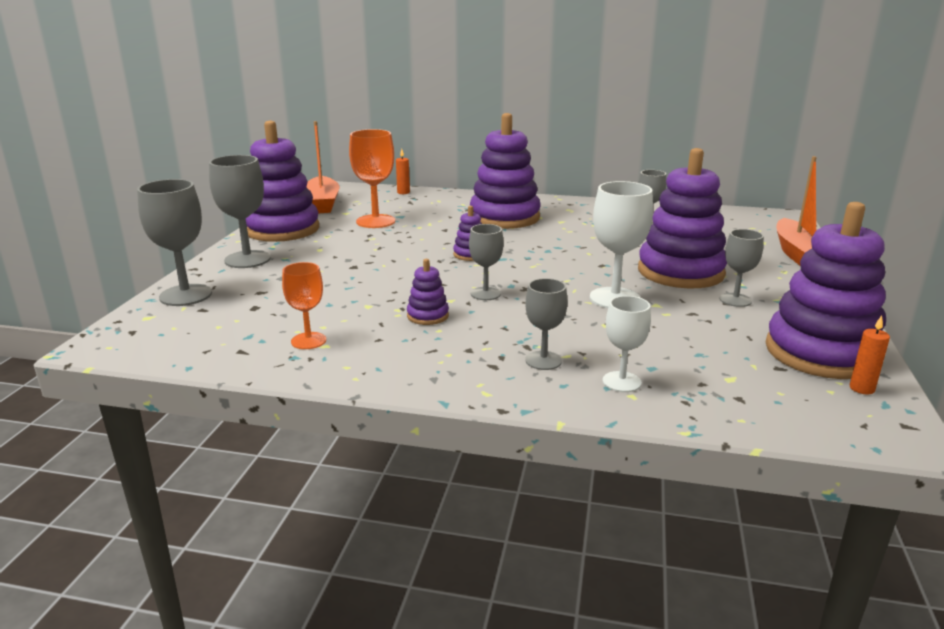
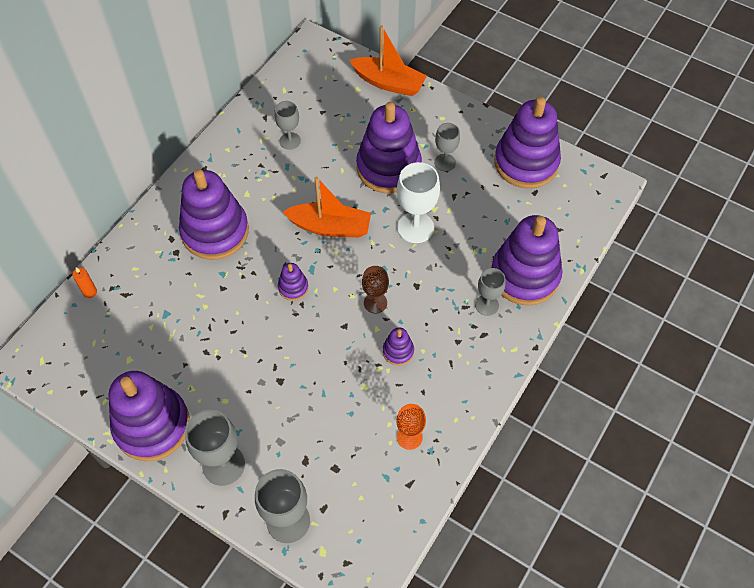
camera: 70 degrees left, 35 degrees up
(322, 203) = (85, 375): orange boat -> orange boat (330, 227)
(375, 221) = (171, 338): orange goblet -> none
(485, 294) = (375, 303): grey goblet -> brown goblet
(621, 382) = (525, 275): white goblet -> purple stacking toy
(861, 388) = (567, 170): orange candle -> none

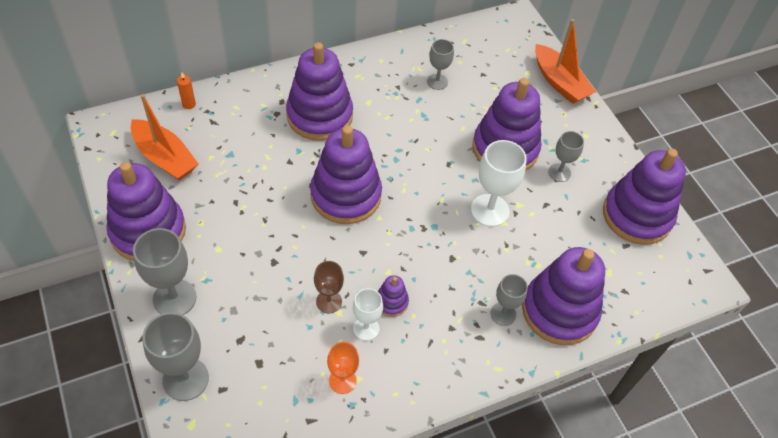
camera: 30 degrees right, 5 degrees down
(293, 287) = (346, 195): purple stacking toy -> purple stacking toy, size x2.31
(330, 227) = (415, 166): orange boat -> orange boat (165, 157)
(375, 303) = (404, 250): brown goblet -> brown goblet (329, 301)
(395, 385) = (366, 328): none -> white goblet

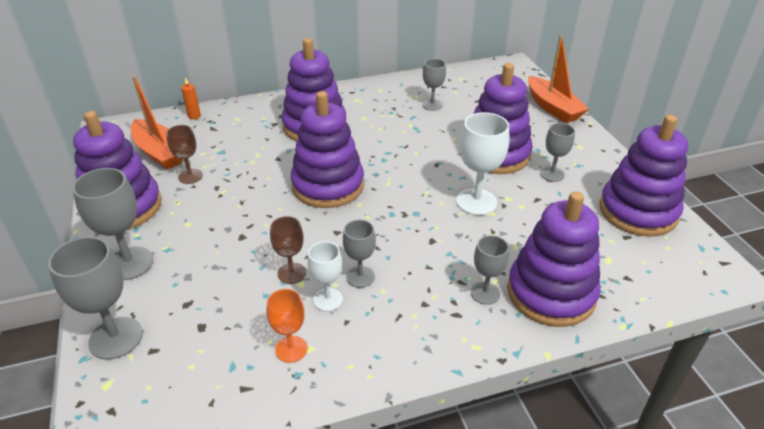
camera: 10 degrees right, 15 degrees down
(205, 189) = (190, 176): none -> brown goblet
(391, 302) = (360, 277): purple stacking toy -> grey goblet

